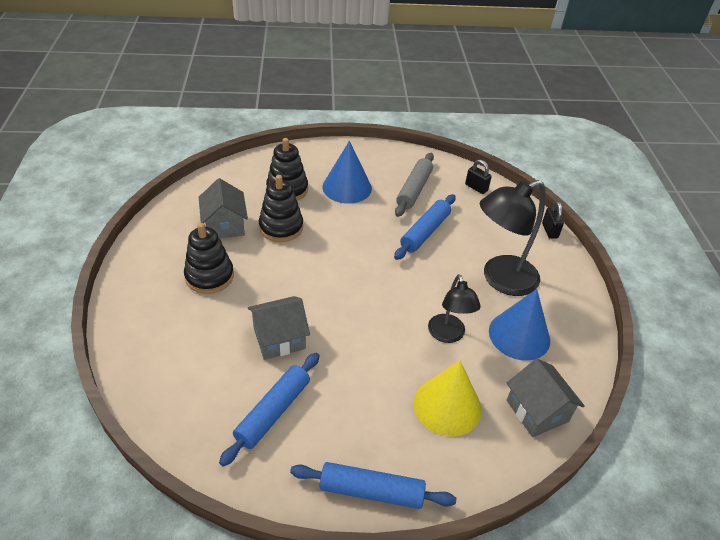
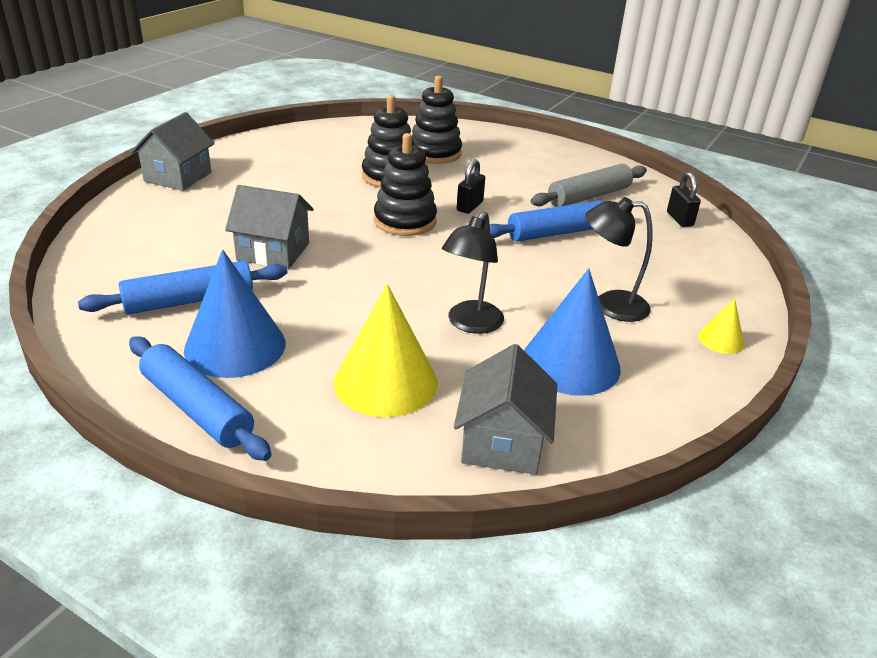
camera: 35 degrees right, 10 degrees down
(209, 276) = (269, 186): black stacking toy -> black stacking toy (405, 221)
(225, 225) = (334, 158): grey house -> grey house (178, 177)
(347, 187) = (506, 171): blue cone -> blue cone (235, 346)
(500, 279) = (610, 305): black lamp -> black lamp, size x0.61
(549, 231) = (746, 289): black padlock -> black padlock (469, 206)
(568, 277) = (721, 340): none -> yellow cone

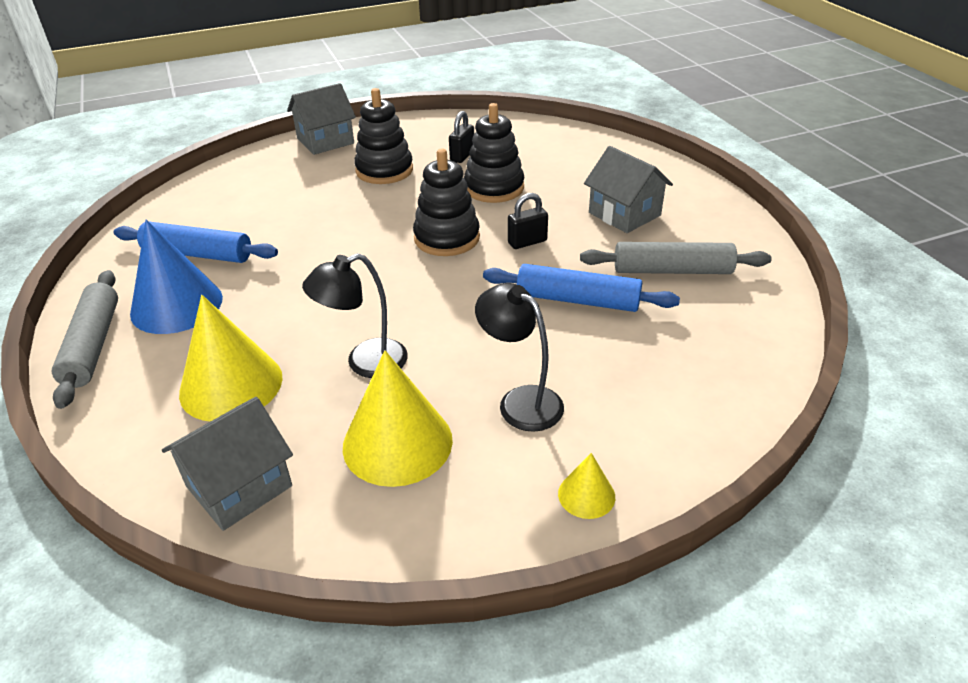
camera: 40 degrees right, 5 degrees up
(197, 408) = (93, 345): blue rolling pin -> grey rolling pin
(273, 251) = (306, 232): grey house -> grey house (624, 214)
(435, 153) = (570, 174): black stacking toy -> black stacking toy (384, 170)
(571, 363) = (397, 443): blue cone -> yellow cone
(679, 219) = (747, 334): black padlock -> black padlock (462, 156)

